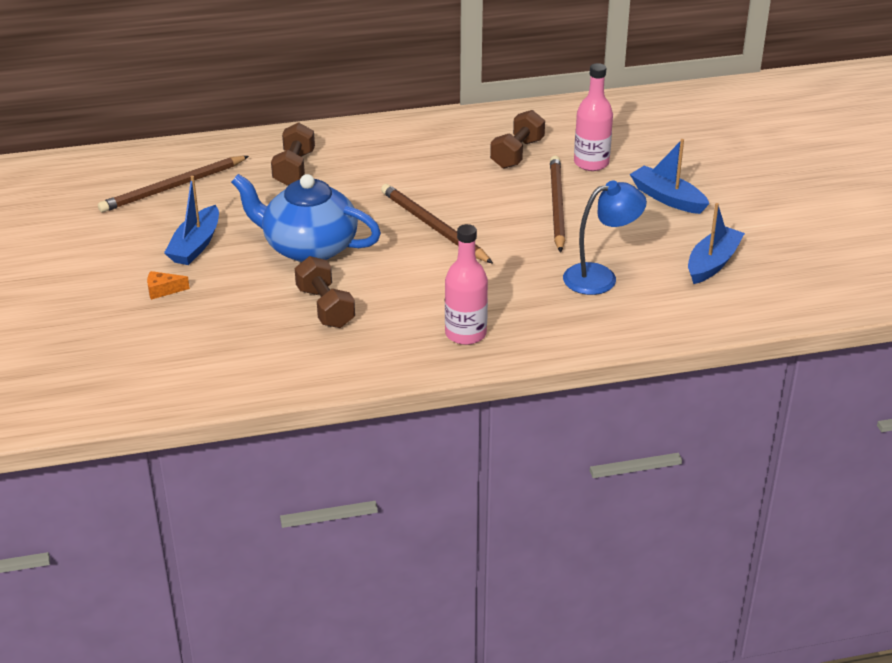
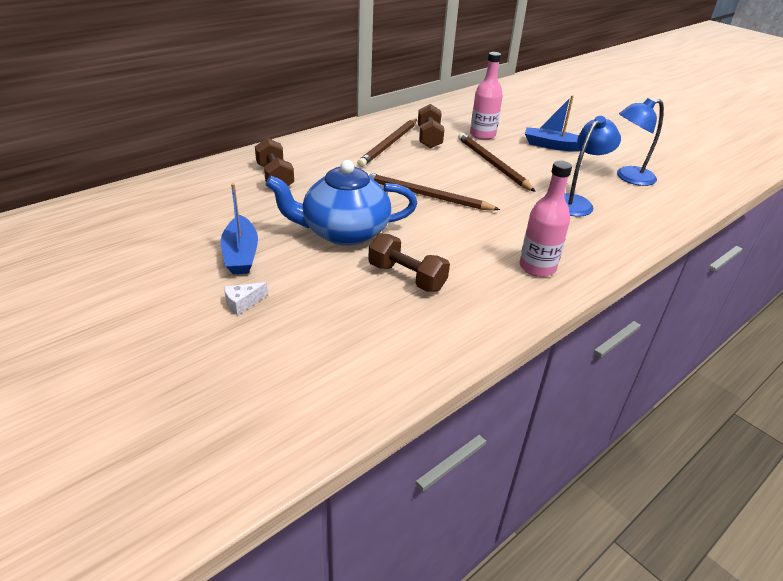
camera: 30 degrees left, 0 degrees up
(163, 290) = (243, 303): orange cheese -> white cheese
(173, 187) = (178, 212): brown pencil -> brown pencil (389, 144)
(712, 263) = (628, 177): blue boat -> blue lamp

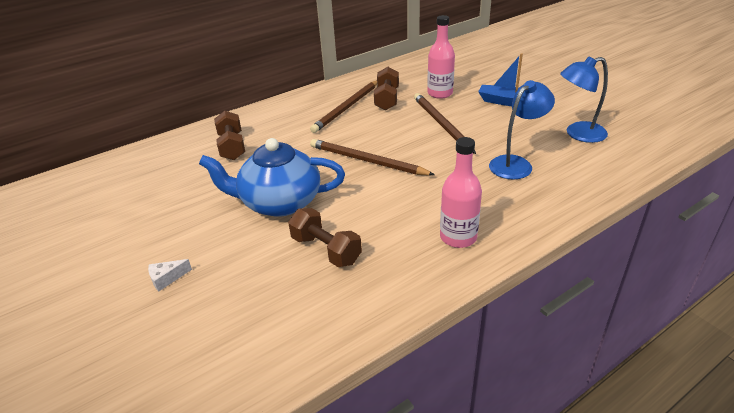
camera: 10 degrees right, 0 degrees up
(241, 254) = (179, 228): blue boat -> none

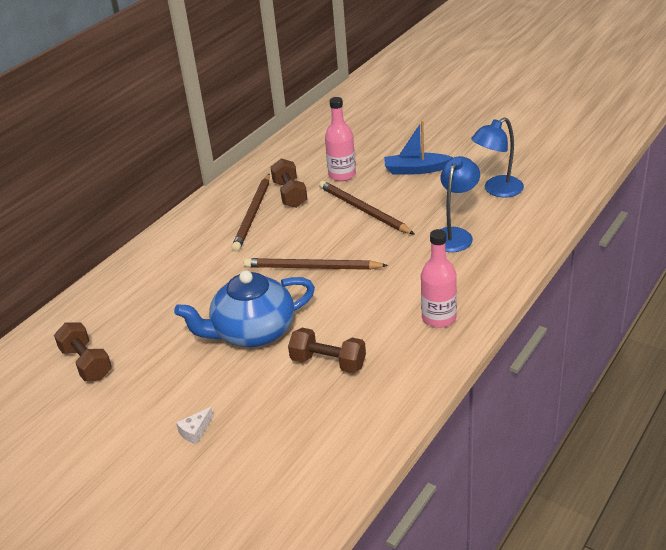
camera: 20 degrees left, 0 degrees up
(232, 147) = (157, 288): brown dumbbell -> brown dumbbell (86, 363)

